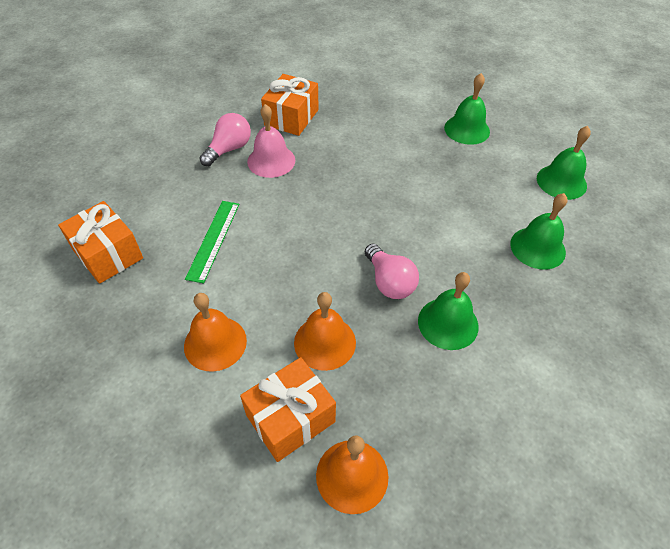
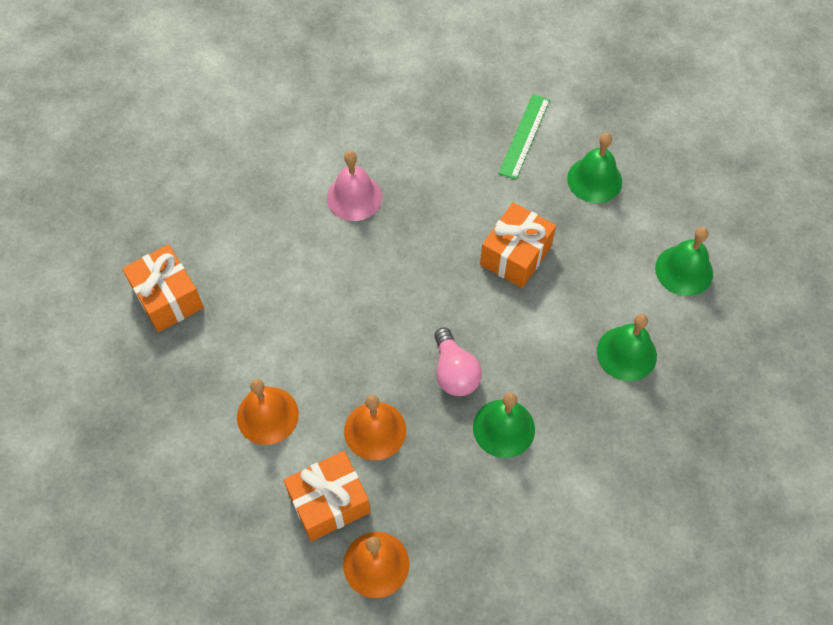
camera: 10 degrees right, 10 degrees up
(213, 240) = (278, 295): green ruler -> green ruler (524, 136)
(229, 149) = (308, 174): pink light bulb -> none
(291, 117) = (387, 135): orange gift -> orange gift (515, 255)

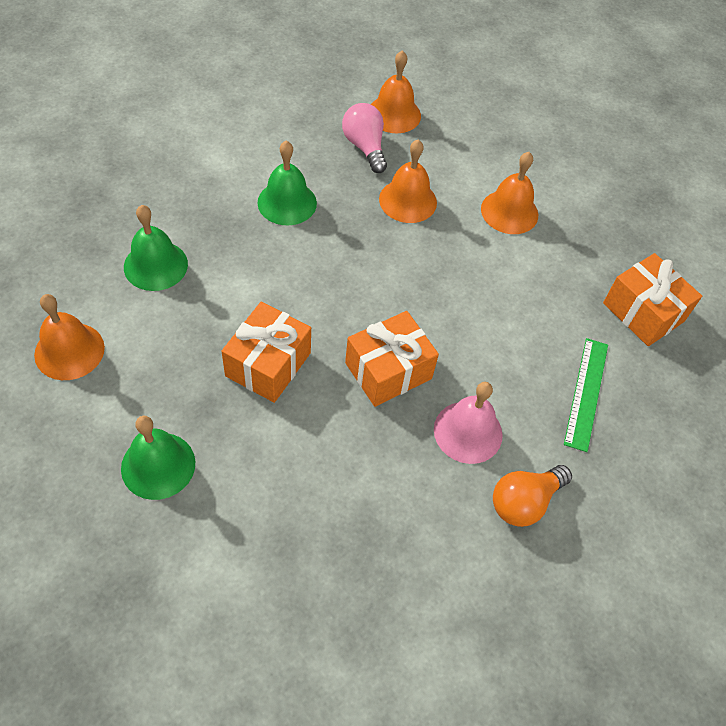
camera: 170 degrees right, 5 degrees down
(321, 147) = (524, 502): none -> orange light bulb
(329, 502) = (439, 151): orange gift -> orange gift (388, 371)
(454, 372) = (335, 247): pink light bulb -> pink light bulb (365, 147)
(524, 136) = (248, 530): green ruler -> green ruler (586, 393)
(684, 270) = (69, 351): green bell -> orange bell

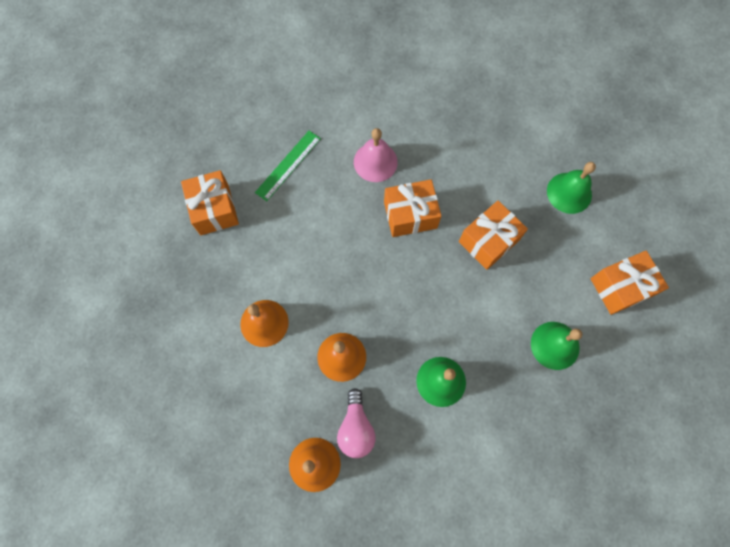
camera: 155 degrees left, 15 degrees up
(69, 351) = (621, 287): orange bell -> orange gift
(524, 502) = (360, 114): orange light bulb -> none

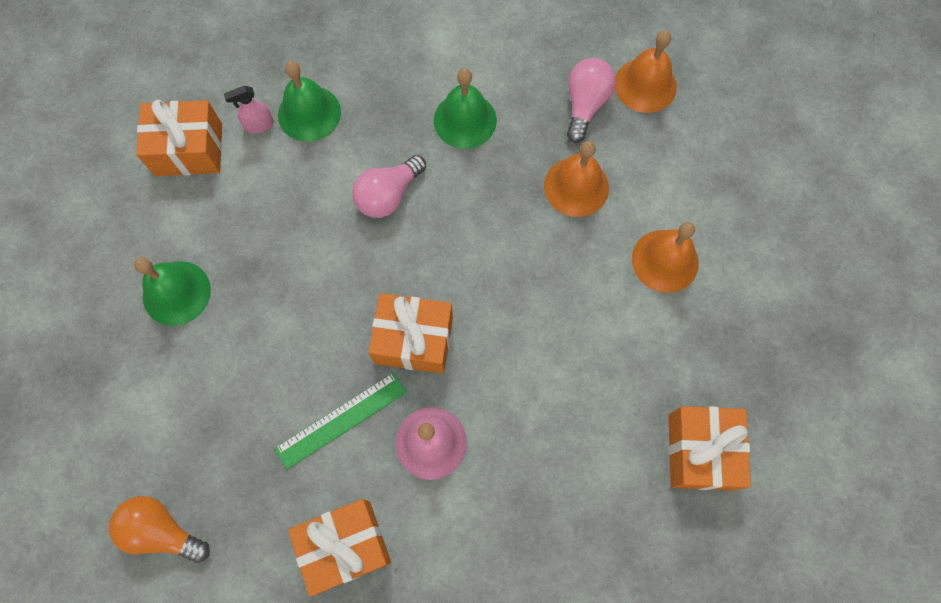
camera: 160 degrees left, 0 degrees up
(288, 165) = (567, 487): green ruler -> green ruler (341, 420)
(469, 303) = (388, 195): none -> pink light bulb
(488, 241) = (323, 265): orange gift -> orange gift (345, 546)
(500, 73) = (162, 531): none -> orange light bulb
(584, 323) = (259, 125): none -> pink spray bottle

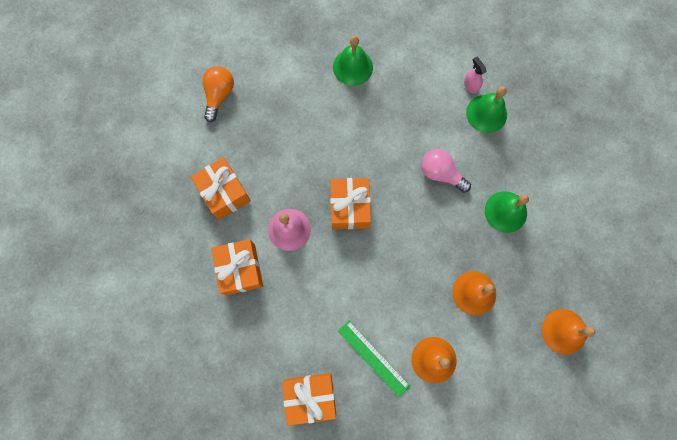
camera: 80 degrees right, 5 degrees up
(189, 149) = (444, 49): orange gift -> orange gift (240, 269)
(341, 420) = (294, 175): green ruler -> green ruler (373, 358)
(585, 105) = (537, 291): pink light bulb -> none

